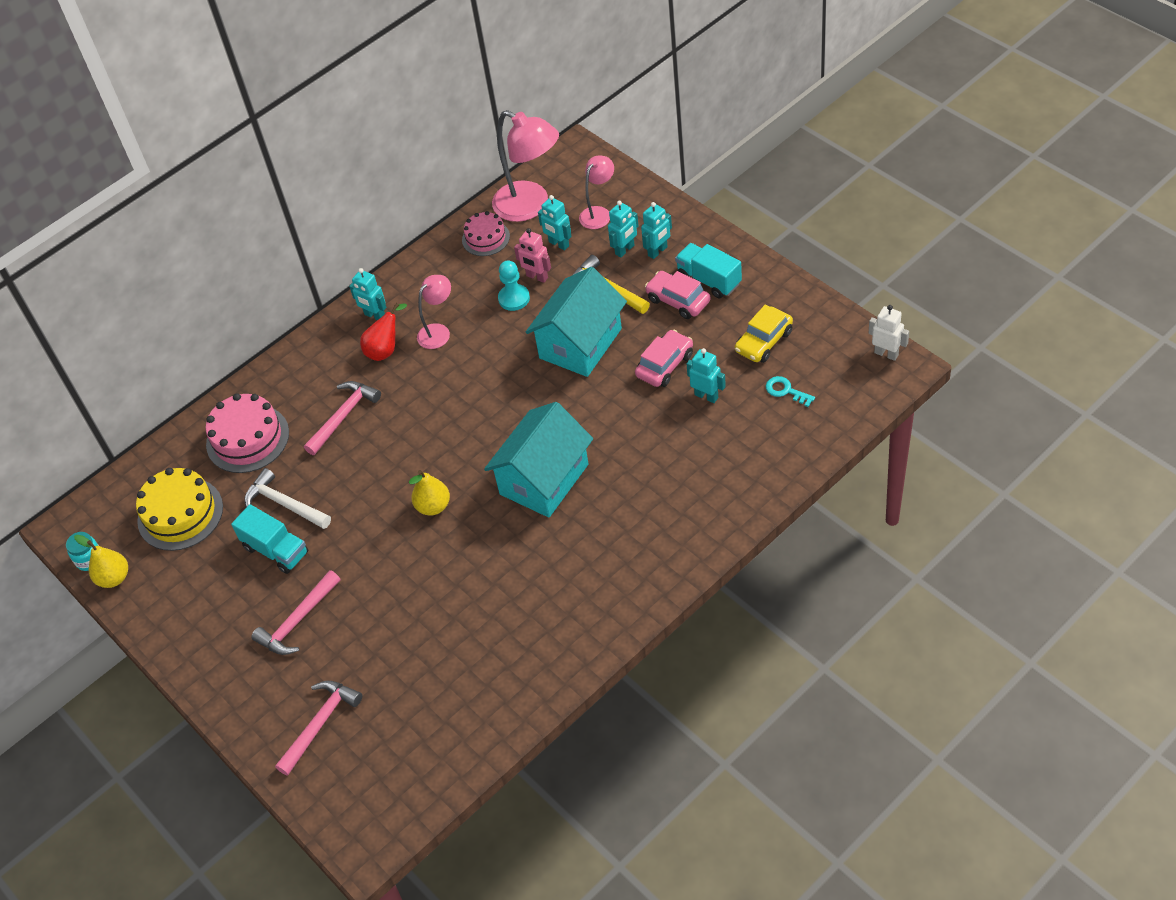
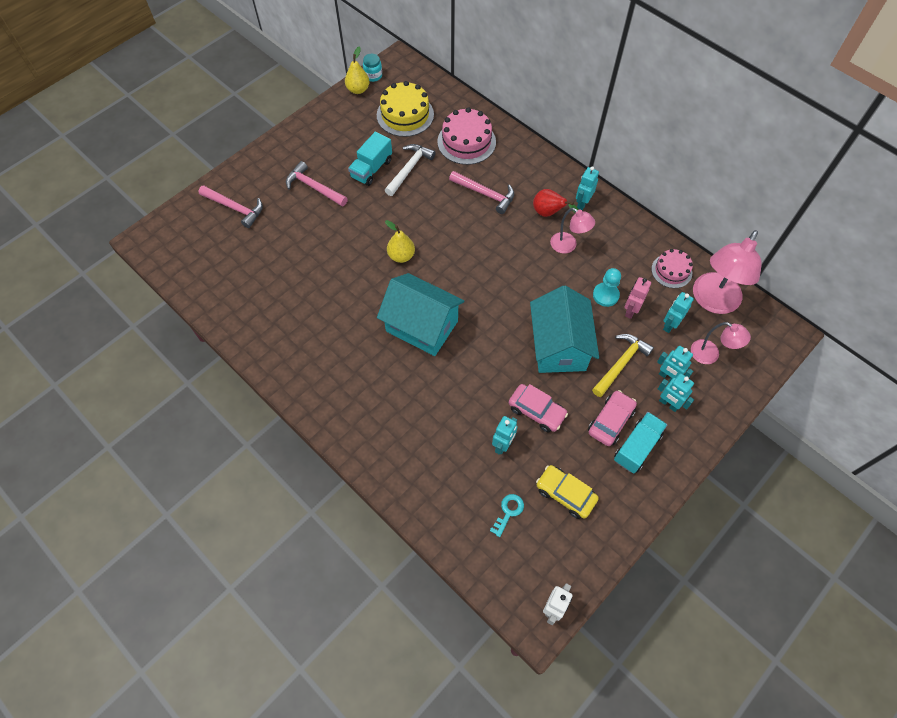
camera: 80 degrees right, 10 degrees up
(580, 343) = (559, 346): turquoise house -> turquoise house turned 60 degrees clockwise

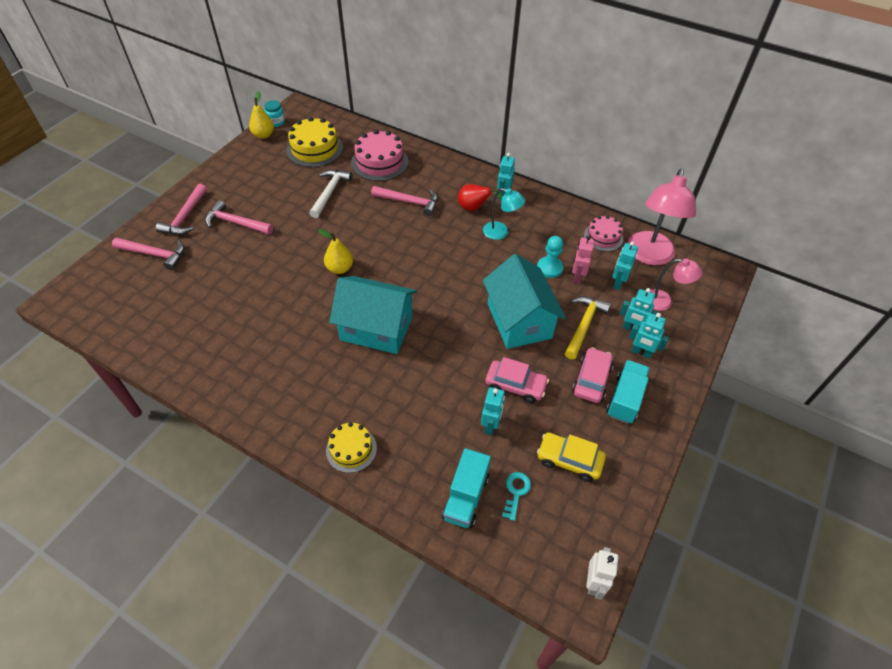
camera: 15 degrees left, 10 degrees down
(268, 172) = (185, 217): none -> pink hammer
(371, 169) = (292, 198): turquoise truck -> turquoise truck (466, 497)
(373, 439) = (351, 449): none -> yellow cake
(568, 246) = (501, 232): pink lamp -> turquoise lamp

